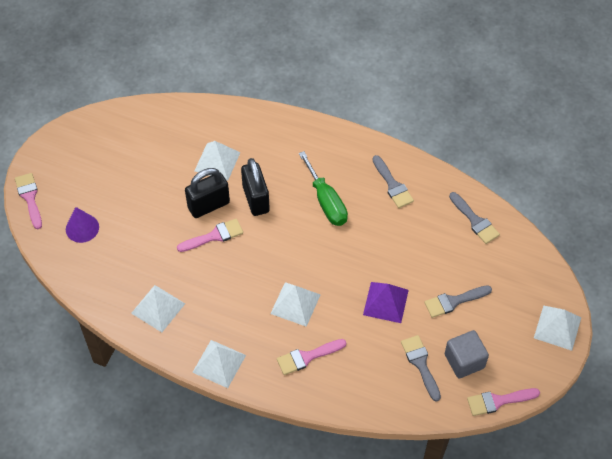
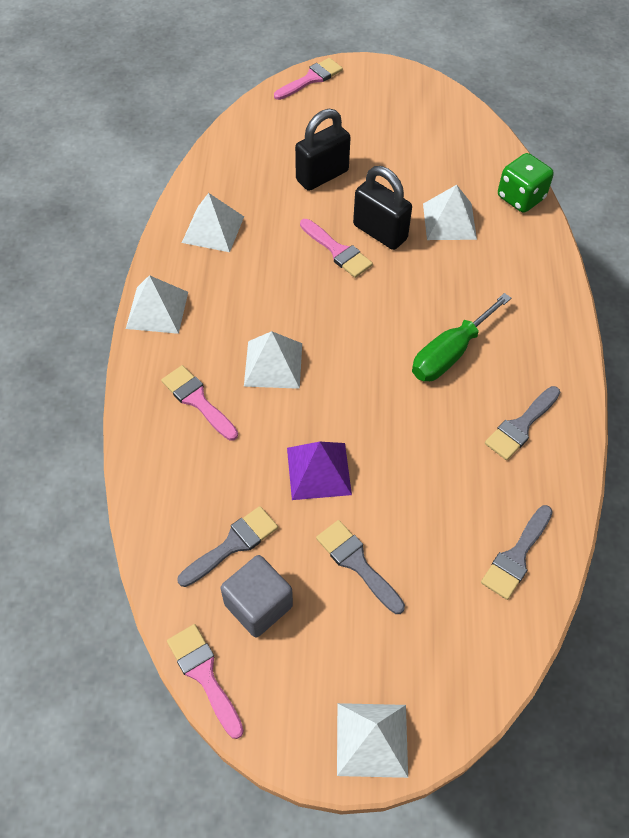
camera: 70 degrees right, 0 degrees up
(82, 228) = (292, 131): purple cone -> none
(215, 113) = (520, 198): none -> green dice
(256, 199) = (413, 276): black padlock -> black padlock (322, 176)

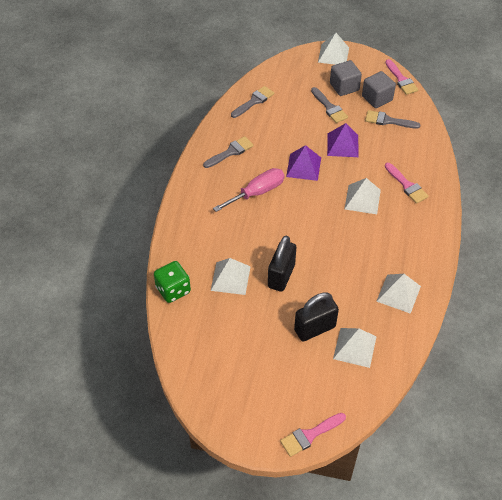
camera: 170 degrees left, 5 degrees down
(157, 310) = (434, 240): white pyramid -> white pyramid (354, 347)
(233, 544) = (388, 121): grey brush -> grey brush turned 45 degrees clockwise
(333, 630) = (344, 87): none -> grey cube
(337, 251) = (313, 265): pink brush -> none
(380, 232) = (281, 276): black padlock -> black padlock turned 60 degrees clockwise
(383, 413) = (303, 167): none -> purple pyramid
(450, 353) = (257, 192): green screwdriver -> pink screwdriver

